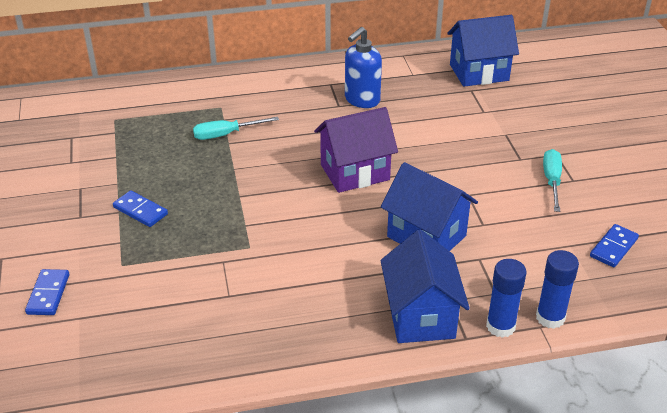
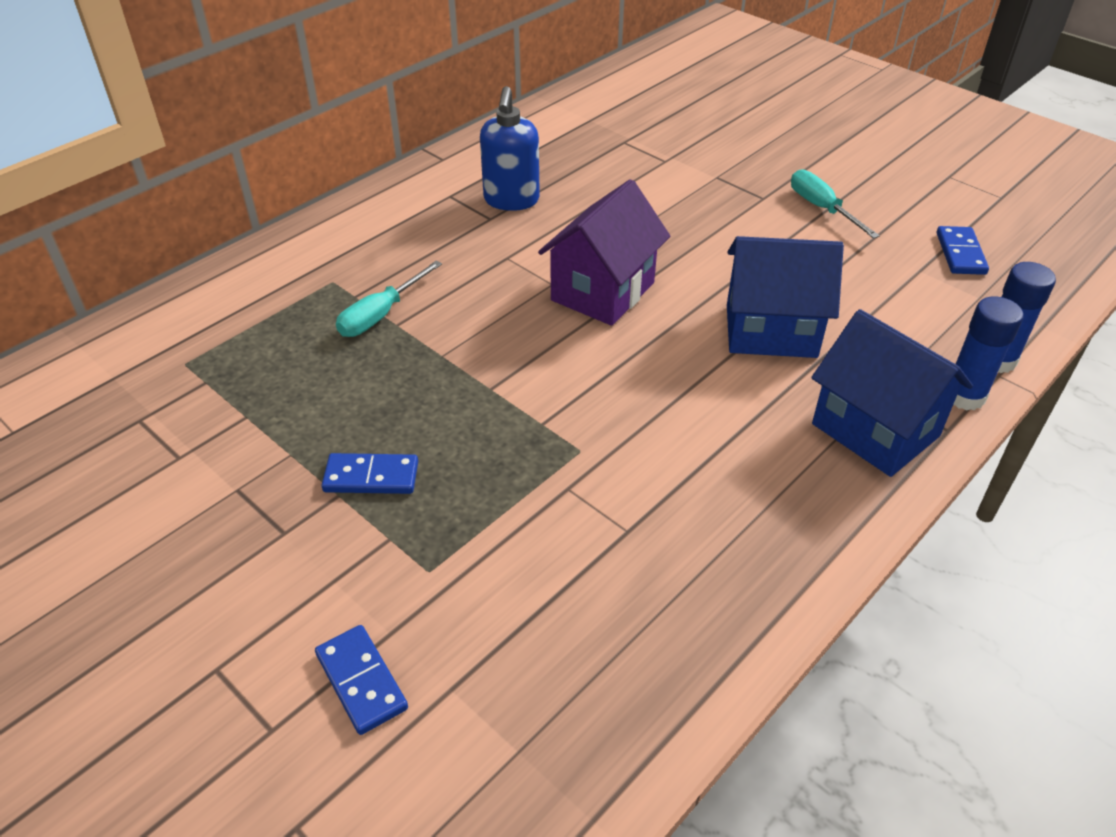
camera: 35 degrees left, 5 degrees up
(479, 72) = (610, 119): blue house -> none

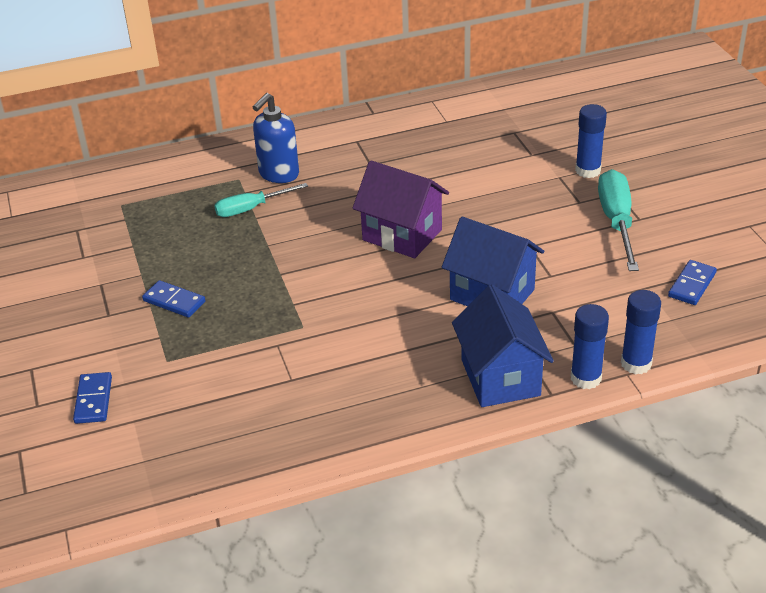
camera: 30 degrees right, 5 degrees down
(511, 200) = (395, 155): blue soap dispenser -> blue soap dispenser (278, 174)
(602, 291) = (402, 235): purple house -> purple house turned 60 degrees clockwise
(740, 162) = (588, 170): none -> blue glue stick
(822, 208) = (617, 222): turquoise screwdriver -> turquoise screwdriver, size x1.52

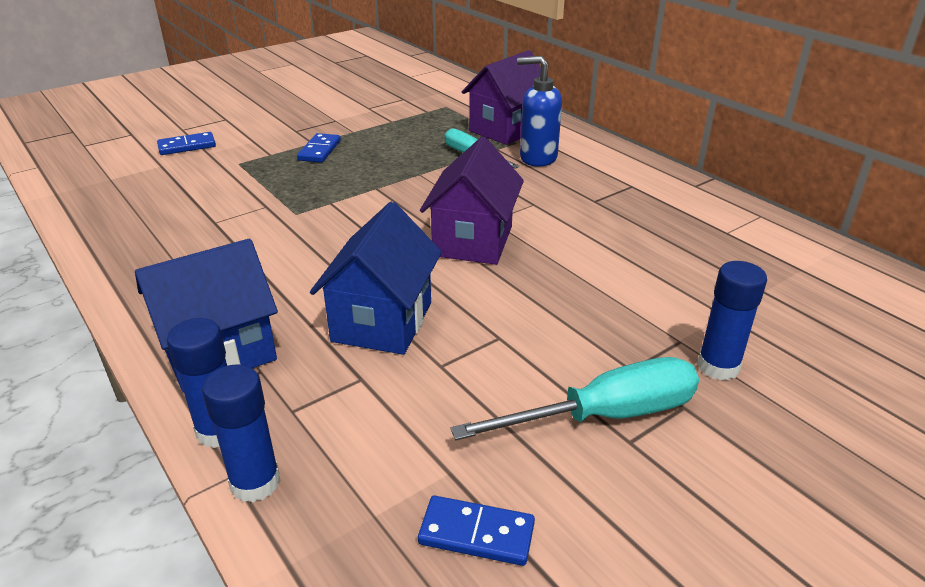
camera: 70 degrees right, 5 degrees down
(207, 179) = (506, 129): none -> purple house

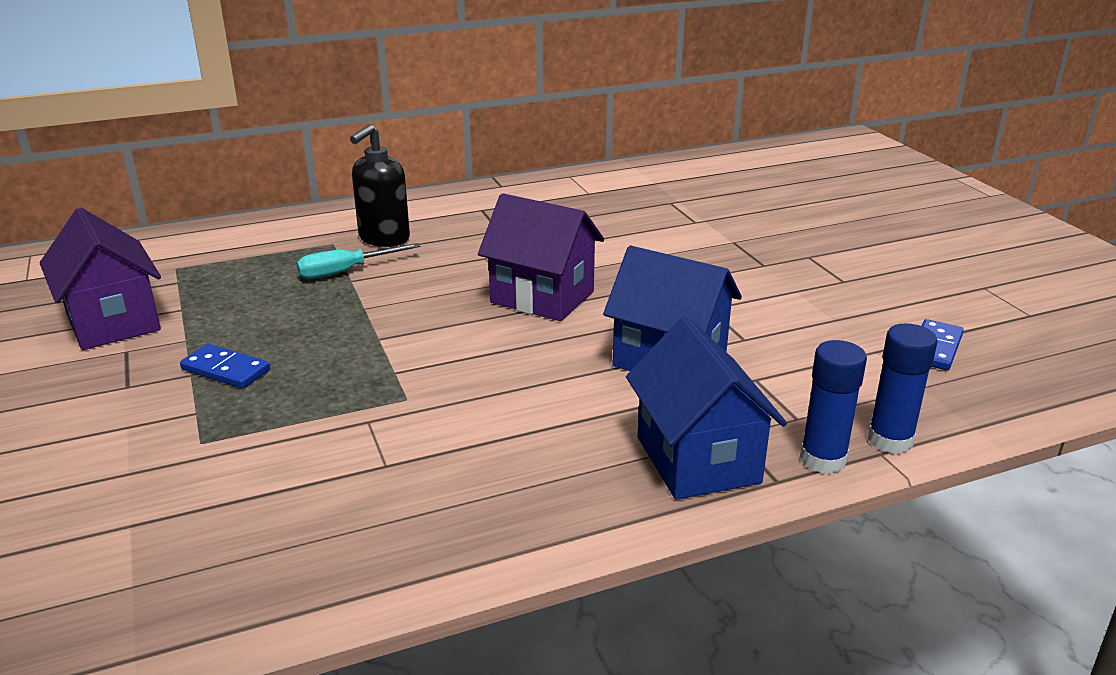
camera: 75 degrees left, 5 degrees down
(187, 146) = (74, 496): blue domino -> none
(506, 129) = (292, 243): purple house -> purple house (113, 322)
(537, 158) = (384, 239): blue soap dispenser -> black soap dispenser
(604, 415) = (816, 284): turquoise screwdriver -> none
(718, 366) = (767, 236): blue glue stick -> none

